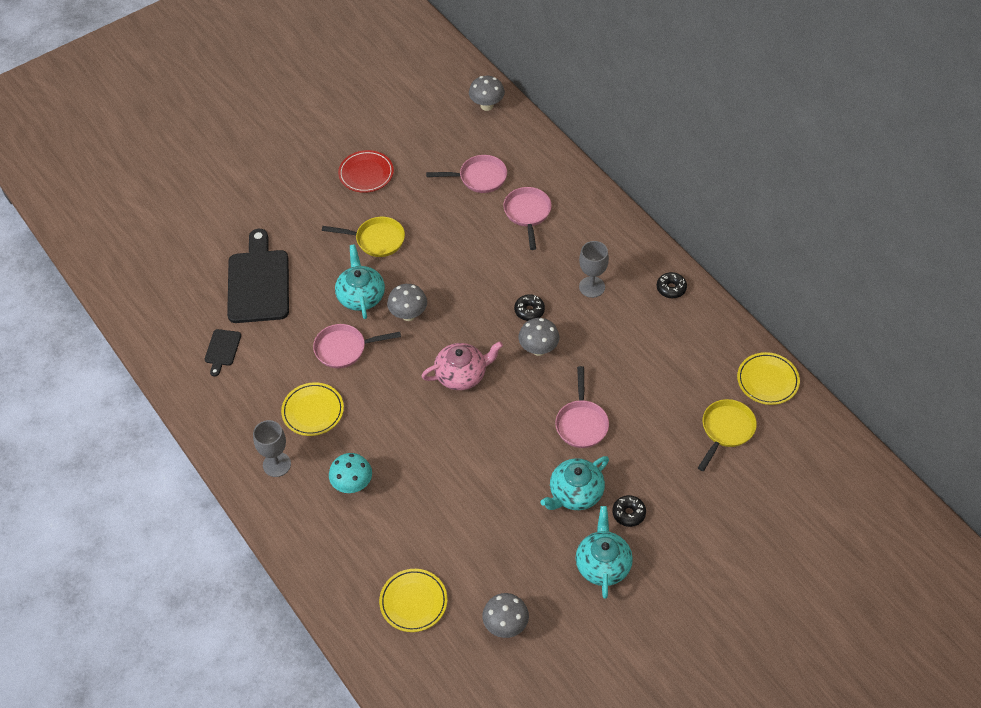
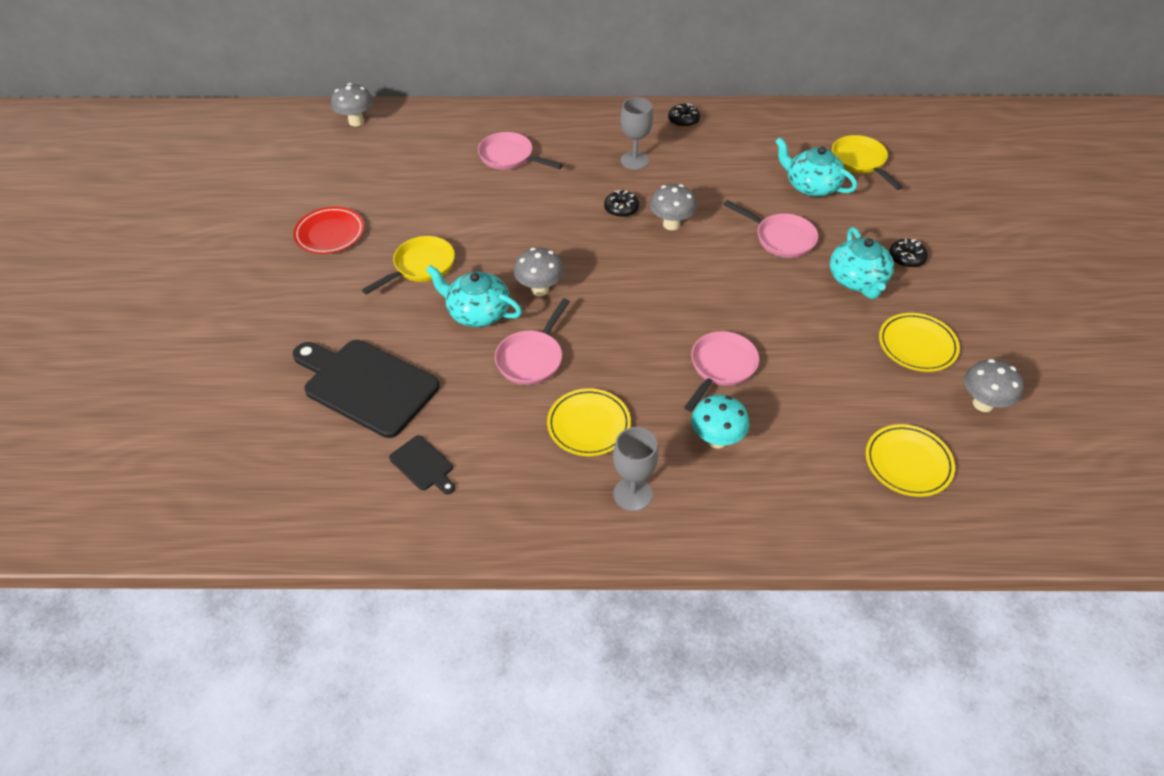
camera: 55 degrees left, 5 degrees down
(462, 374) = (651, 288): pink teapot -> none
(479, 178) = (432, 165): pink pan -> pink pan (721, 367)
(603, 564) = (952, 301): turquoise teapot -> turquoise teapot (811, 186)
(767, 380) = (828, 118): yellow plate -> yellow plate (917, 345)

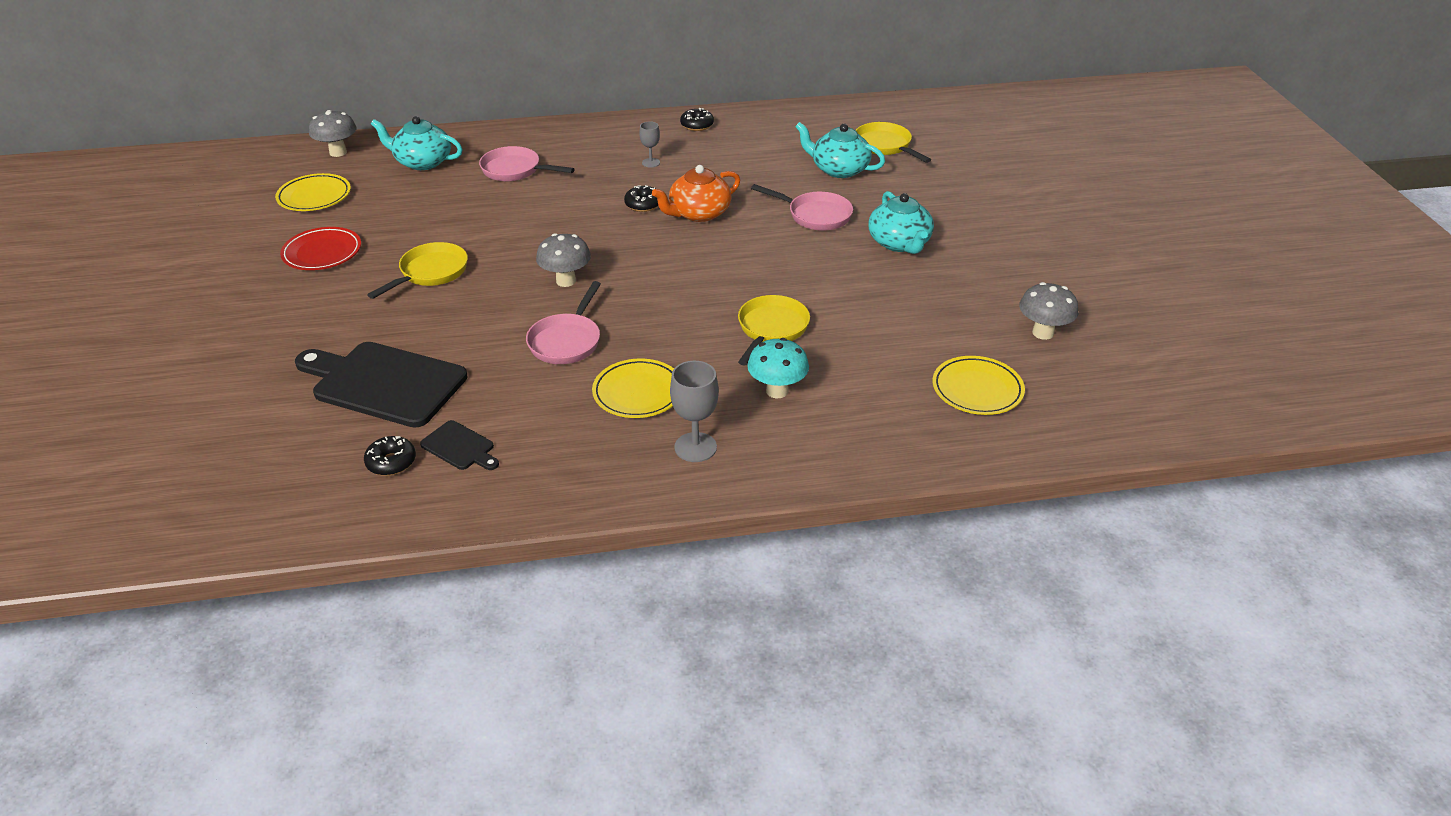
camera: 10 degrees left, 10 degrees down
(477, 312) = (500, 307): turquoise teapot -> turquoise teapot (422, 162)
(634, 160) = (651, 163): grey goblet -> grey goblet, size x0.60
(671, 224) = (698, 213): grey mushroom -> orange teapot
(721, 367) = (771, 329): pink pan -> yellow pan
(906, 258) = (945, 221): black donut -> black donut (391, 462)
(917, 345) = (969, 291): yellow plate -> yellow plate (314, 196)

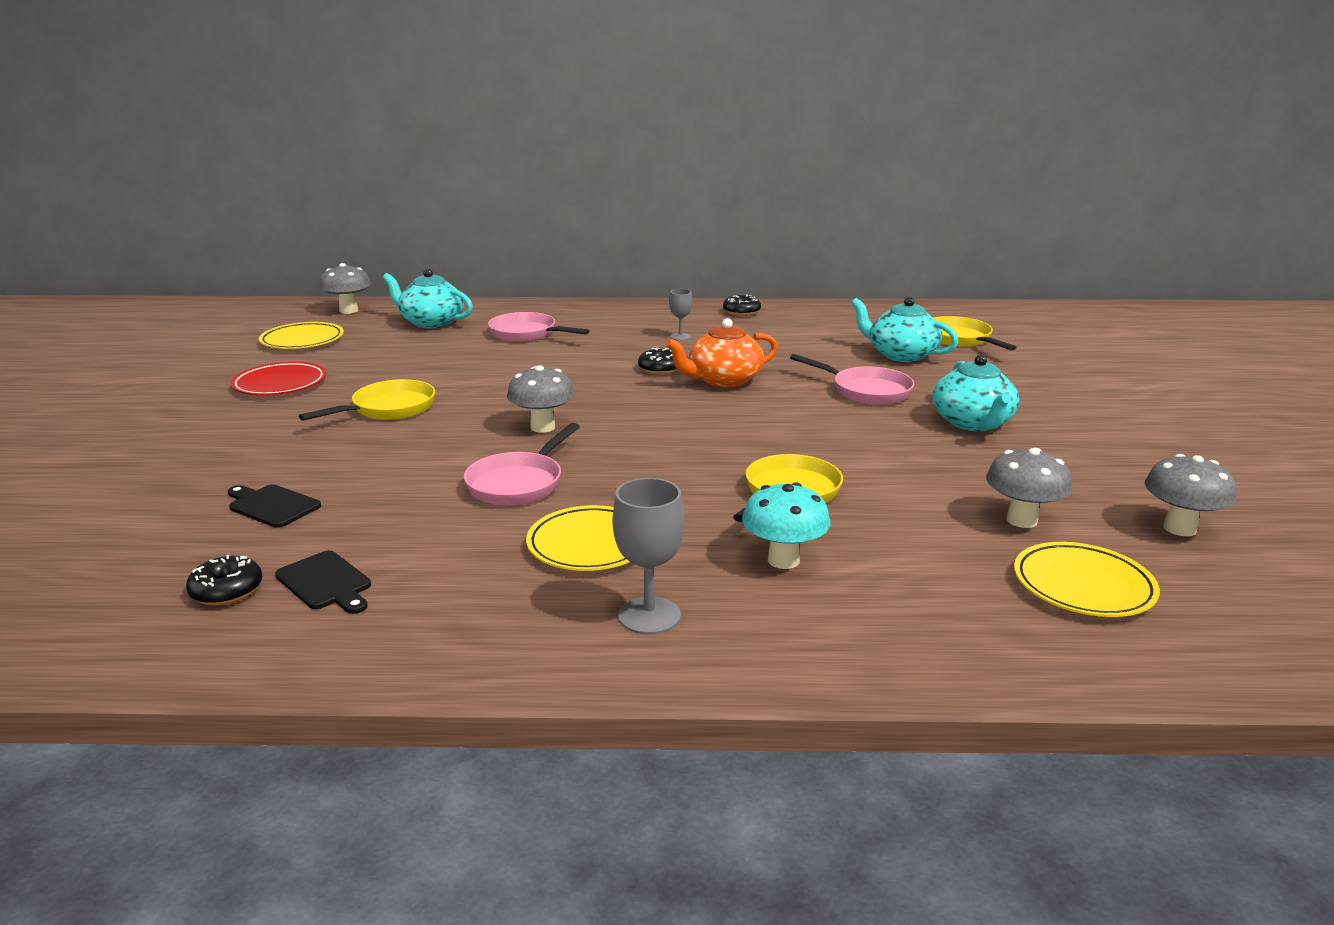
camera: 10 degrees right, 15 degrees down
(384, 383) = (271, 505): black cutting board -> black cutting board, size x0.46
(937, 337) = (1021, 520): none -> grey mushroom

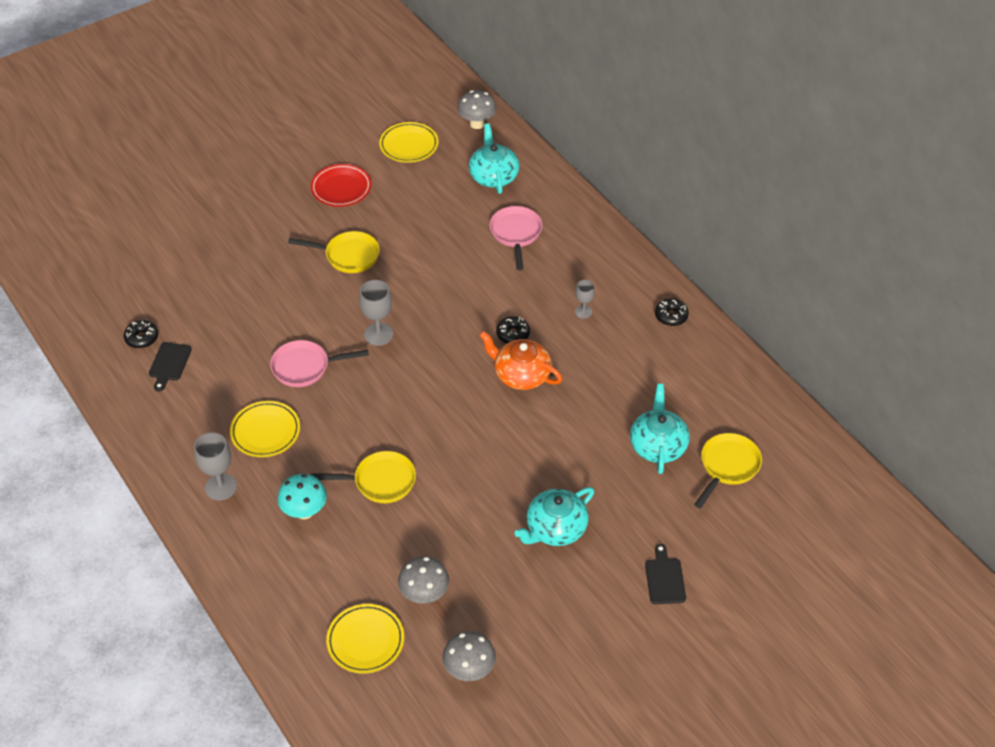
camera: 55 degrees right, 25 degrees up
(271, 505) = (215, 295): black cutting board -> black cutting board (664, 578)
(542, 427) = (378, 334): grey mushroom -> grey goblet
(866, 391) = (565, 454): pink pan -> none

